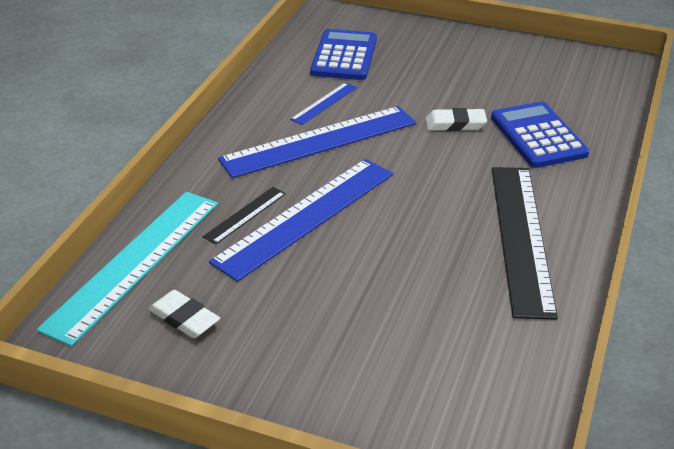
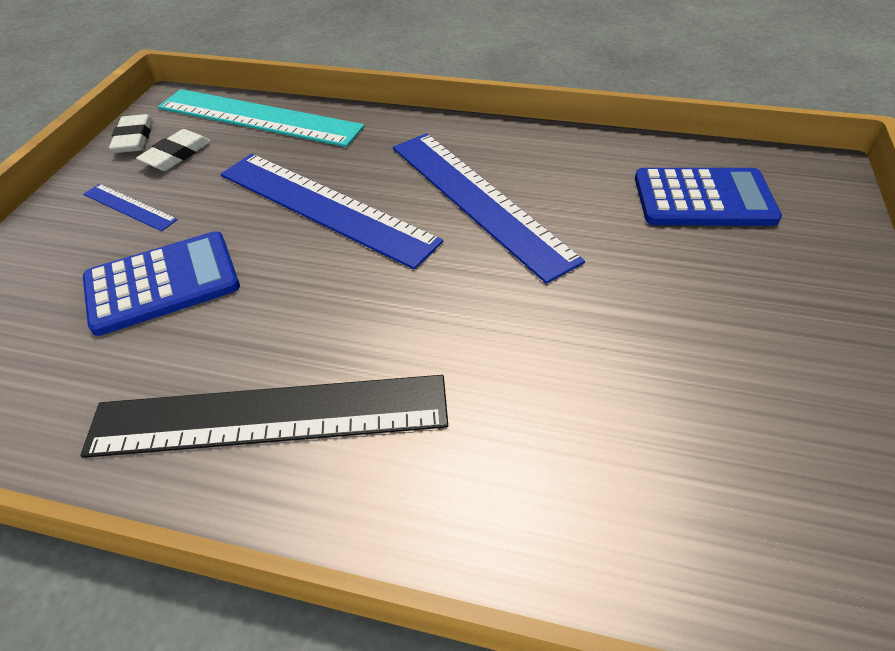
camera: 85 degrees right, 10 degrees up
(245, 215) = (328, 166): black ruler -> none
(324, 103) = (569, 194): blue ruler -> blue ruler (129, 207)
(455, 124) = (560, 328): white eraser -> white eraser (134, 138)
(538, 136) = (557, 444): blue calculator -> blue calculator (162, 283)

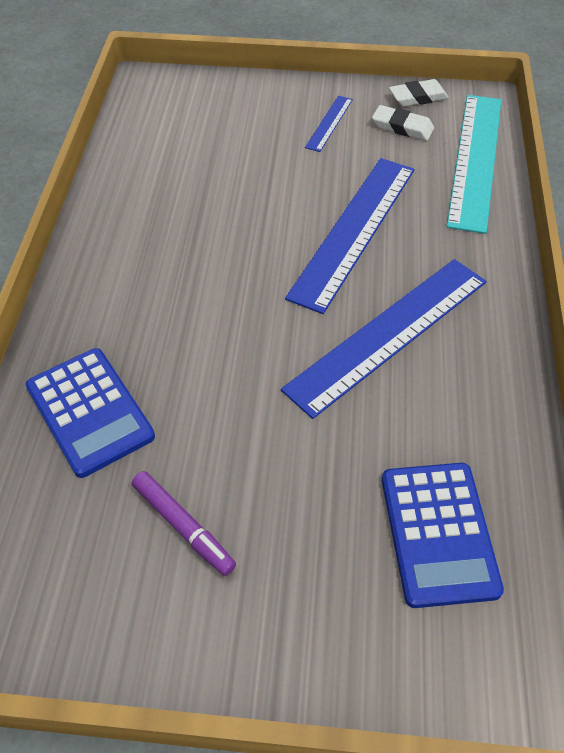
camera: 80 degrees right, 5 degrees up
(162, 283) = (250, 165): blue calculator -> blue calculator (90, 411)
(270, 416) = (138, 247): black ruler -> none
(732, 377) = (183, 526): none -> purple marker

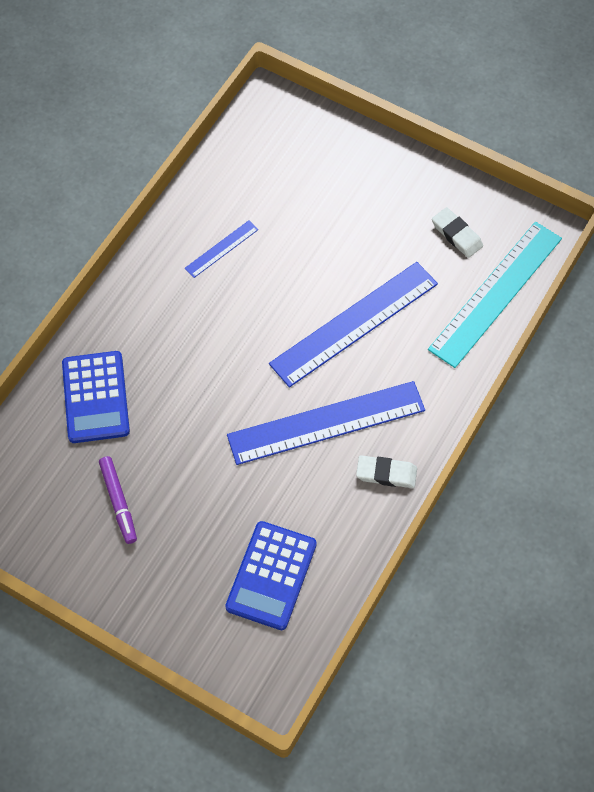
camera: 25 degrees right, 10 degrees up
(329, 123) = (398, 207): blue ruler -> blue ruler (221, 249)
(418, 97) = (491, 207): white eraser -> white eraser (386, 473)

